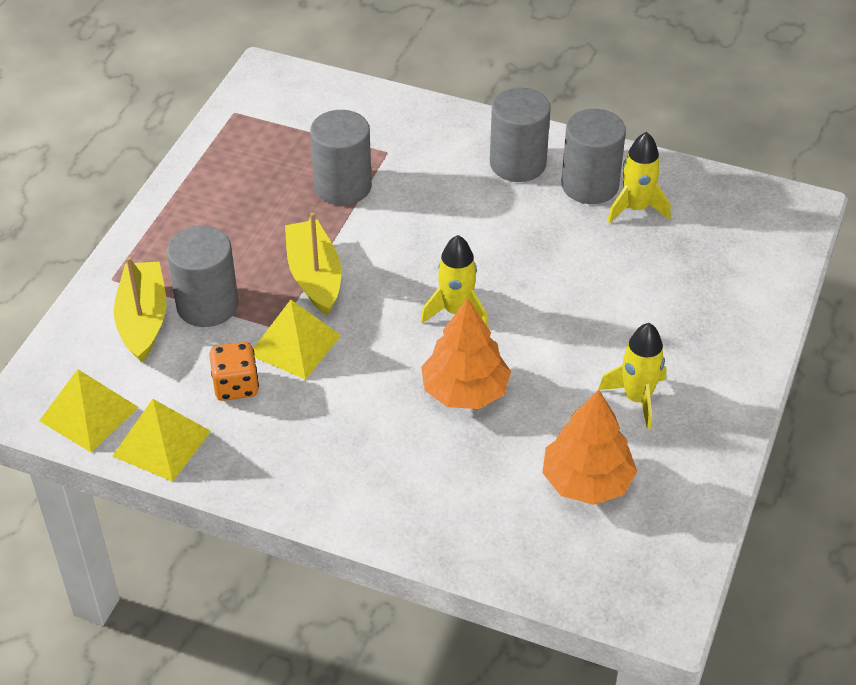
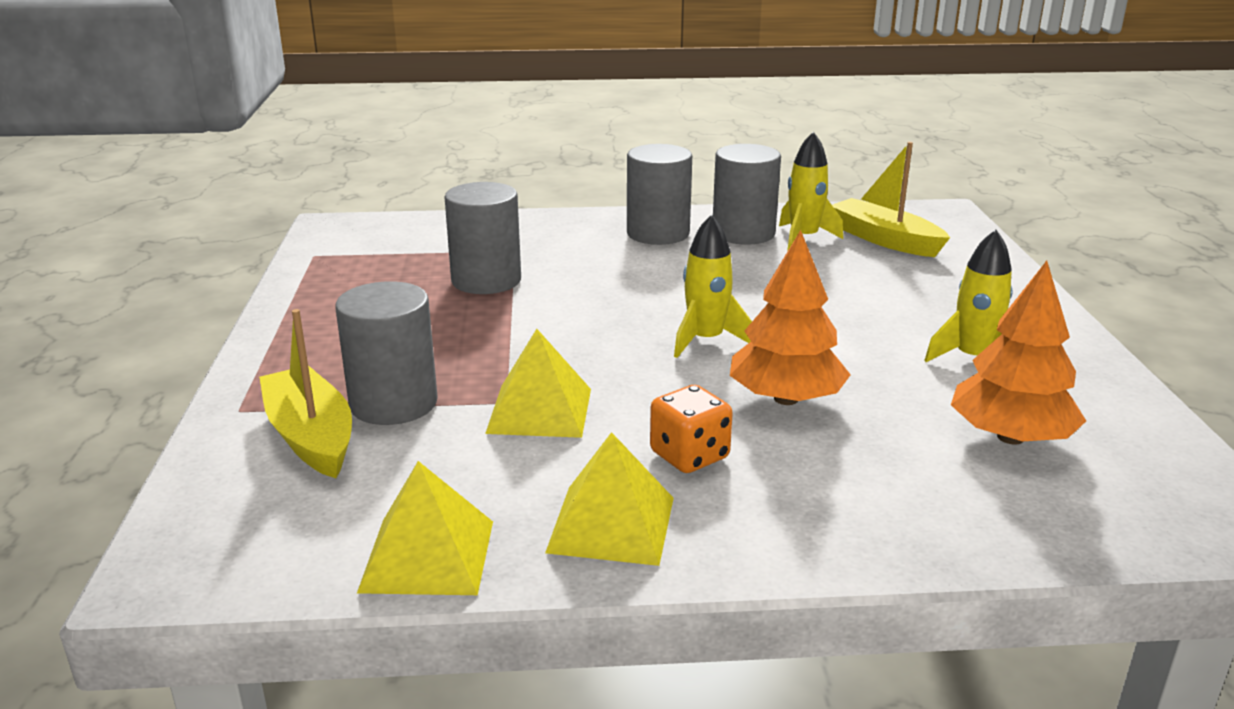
camera: 25 degrees left, 20 degrees down
(89, 414) = (287, 554): yellow pyramid -> yellow pyramid (612, 524)
(236, 386) = (492, 467): orange dice -> orange dice (689, 456)
(314, 276) = (513, 350): yellow boat -> yellow boat (884, 240)

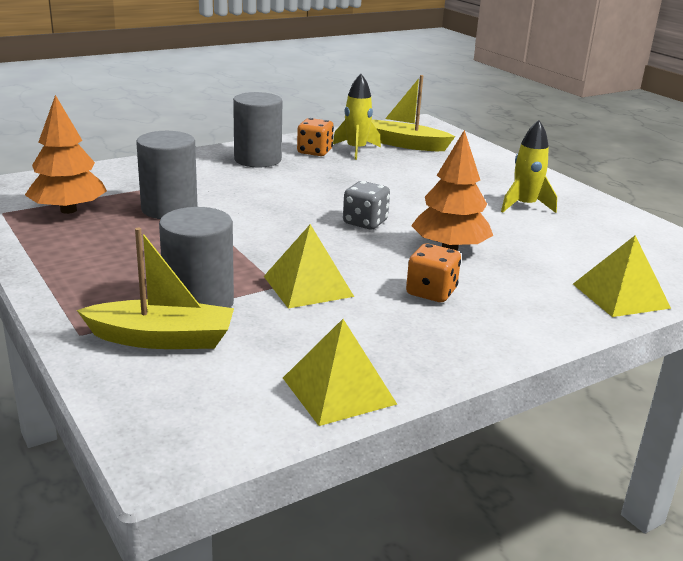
camera: 30 degrees left, 0 degrees up
(310, 436) = (162, 338): yellow boat -> yellow boat turned 150 degrees clockwise
(612, 524) = (430, 342): yellow pyramid -> yellow pyramid (621, 296)
(706, 340) = (365, 222): yellow rocket -> grey dice
(743, 233) = (314, 152): grey cylinder -> orange dice
(1010, 437) = (586, 244): orange tree -> orange tree (68, 210)

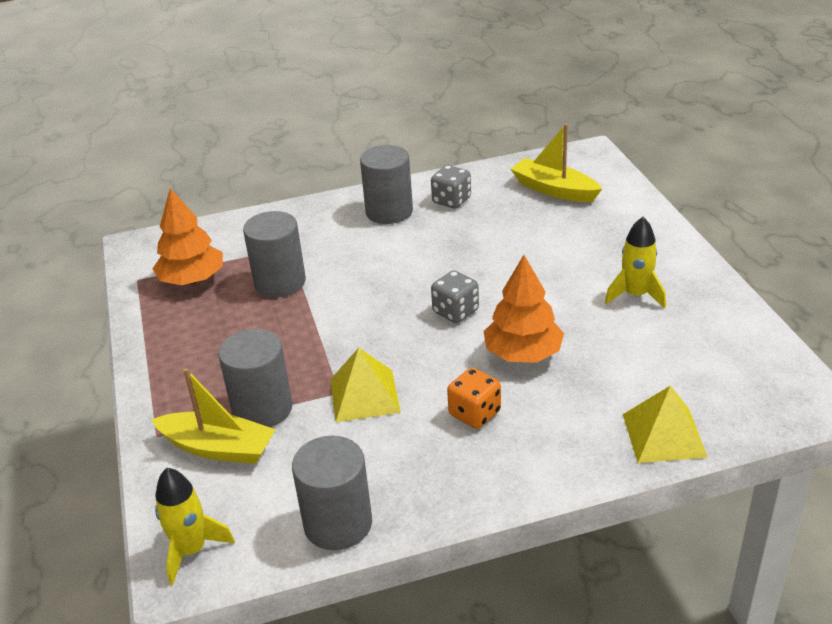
camera: 20 degrees right, 10 degrees up
(314, 152) = (451, 200): orange dice -> grey dice
(338, 390) = (338, 523): yellow pyramid -> grey cylinder
(356, 150) = (496, 198): yellow rocket -> yellow rocket (192, 550)

